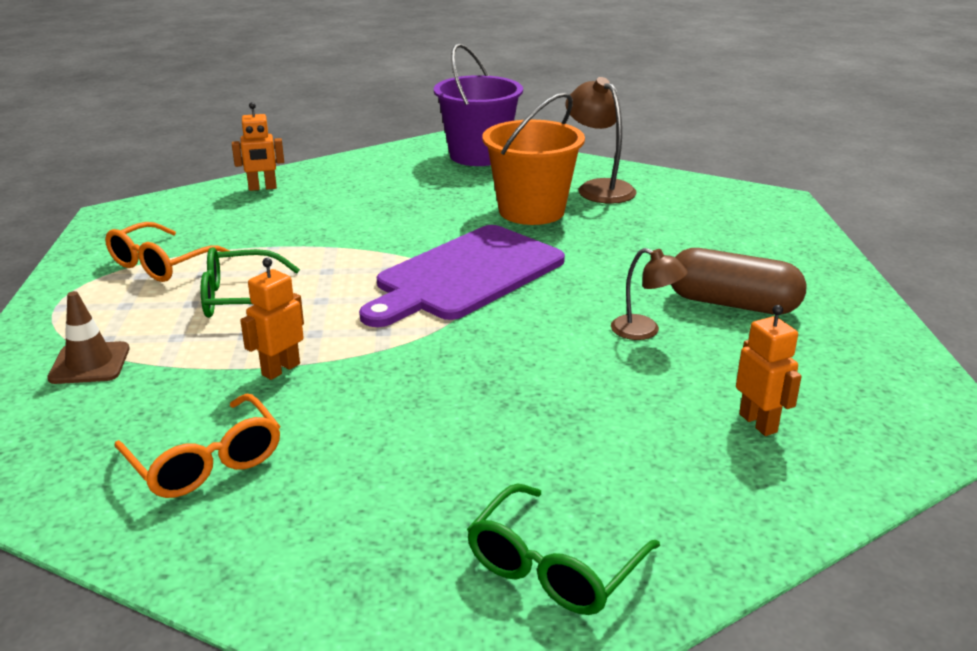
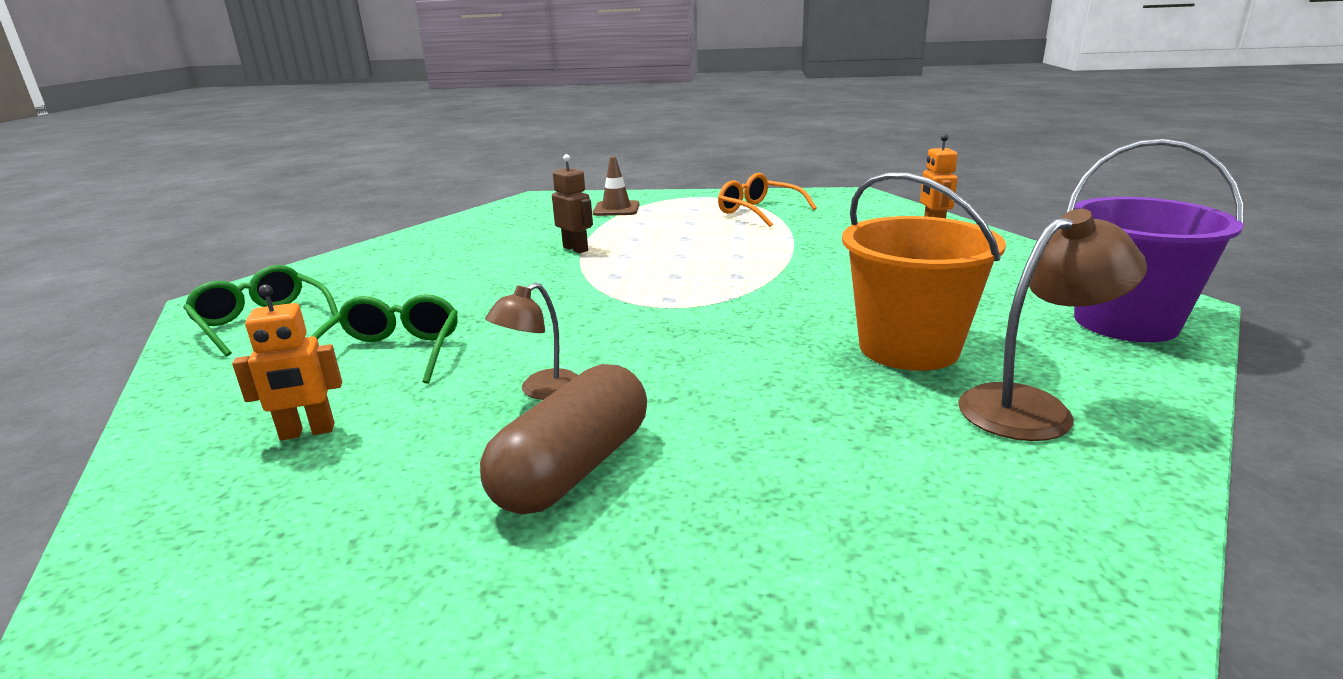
camera: 100 degrees right, 5 degrees down
(206, 462) = (481, 239): orange glasses -> none
(240, 299) = (692, 234): green glasses -> green glasses (392, 354)
(280, 369) = (576, 249): orange robot -> brown robot
(465, 275) = (714, 306): purple cutting board -> none

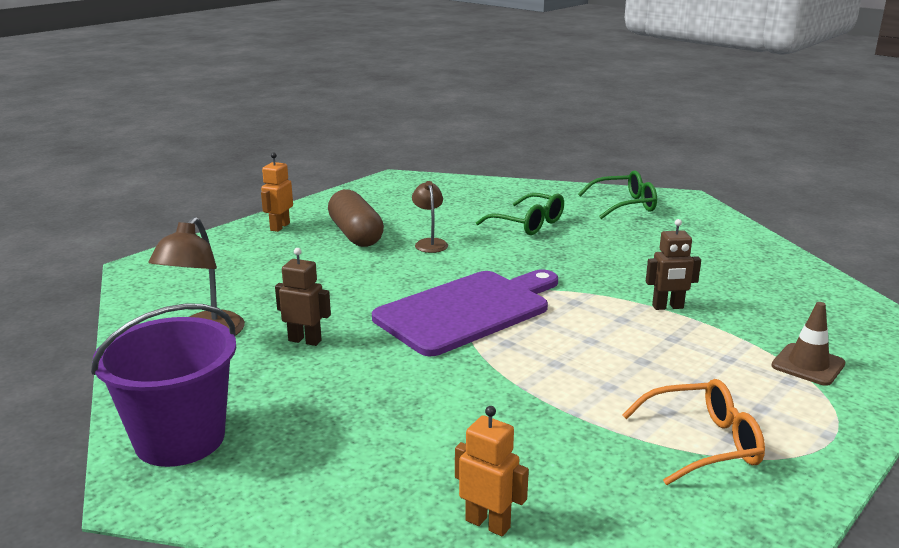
camera: 125 degrees right, 0 degrees up
(307, 432) = (466, 203): orange robot -> orange robot (279, 227)
(706, 305) = (467, 310): none -> purple cutting board
(908, 348) = (305, 340): orange bucket -> brown robot

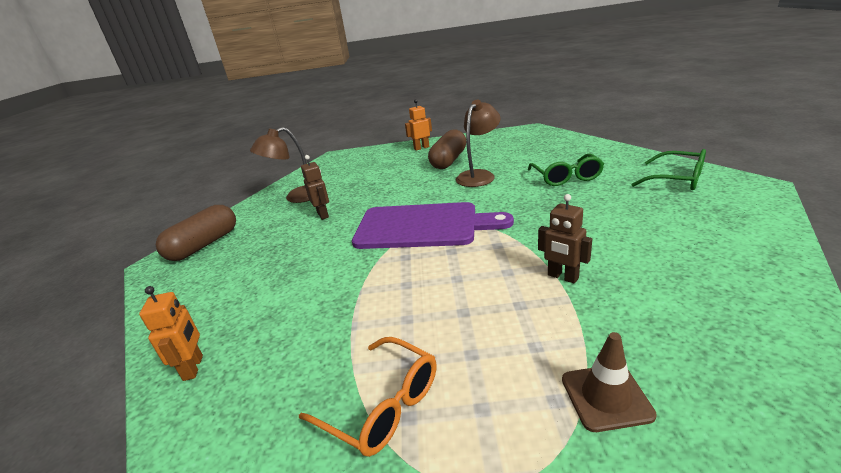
camera: 50 degrees right, 5 degrees up
(180, 439) = (204, 245): purple bucket -> brown capsule
(430, 243) = (479, 175): brown lamp -> brown lamp, size x1.59

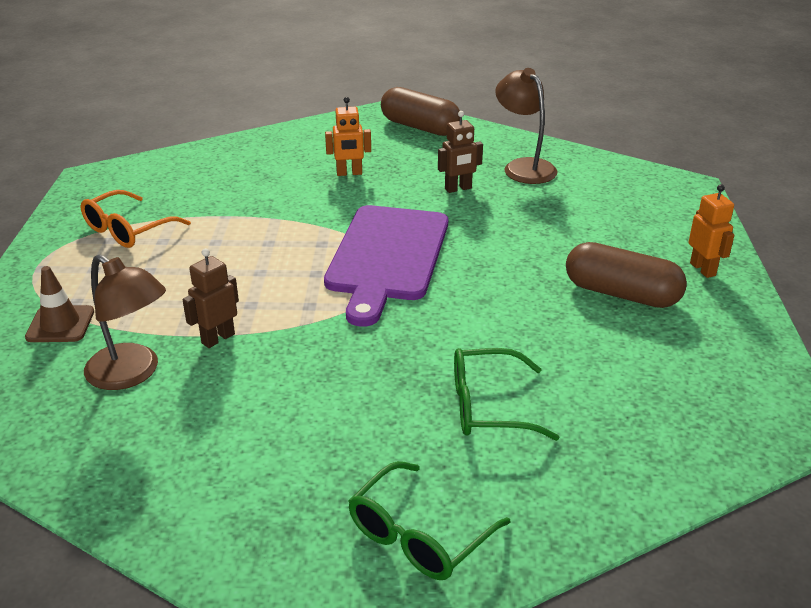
camera: 90 degrees right, 5 degrees up
(194, 367) = (222, 155): orange robot -> orange robot (349, 173)
(479, 175) = (537, 317): brown lamp -> brown lamp (132, 374)

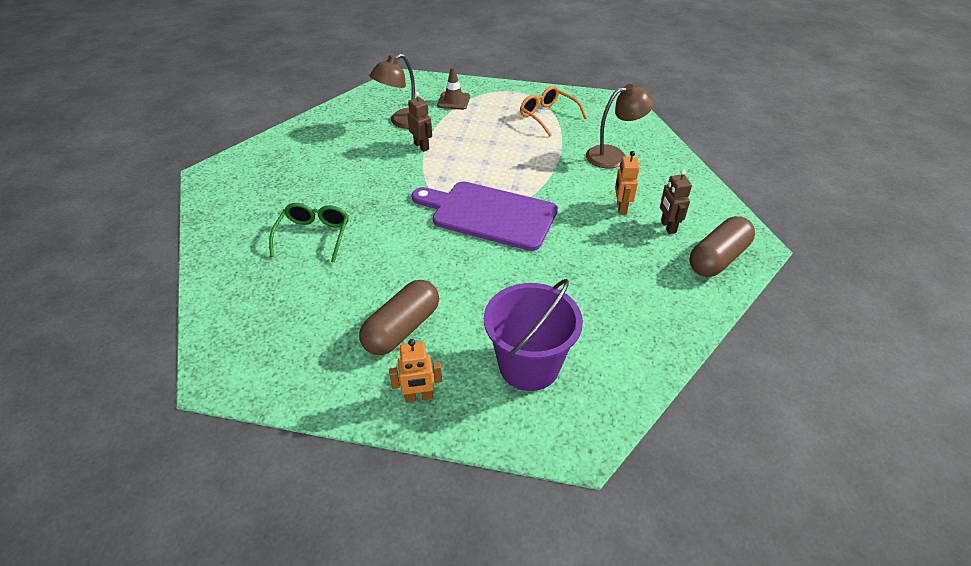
camera: 100 degrees right, 10 degrees up
(419, 535) = (240, 199): green glasses -> none
(458, 189) = (589, 265): brown robot -> brown robot (668, 227)
(524, 167) = (631, 316): brown lamp -> brown lamp (614, 155)
(620, 213) = (529, 365): none -> purple bucket

